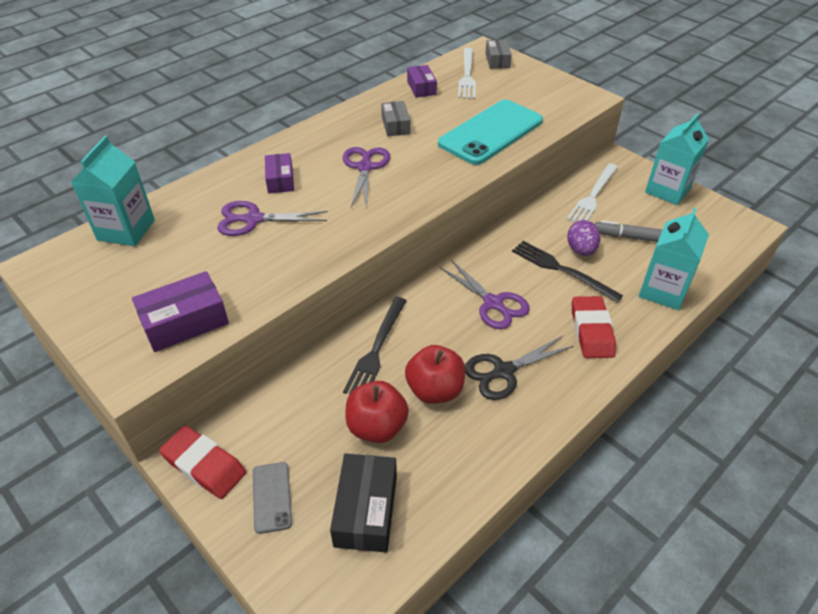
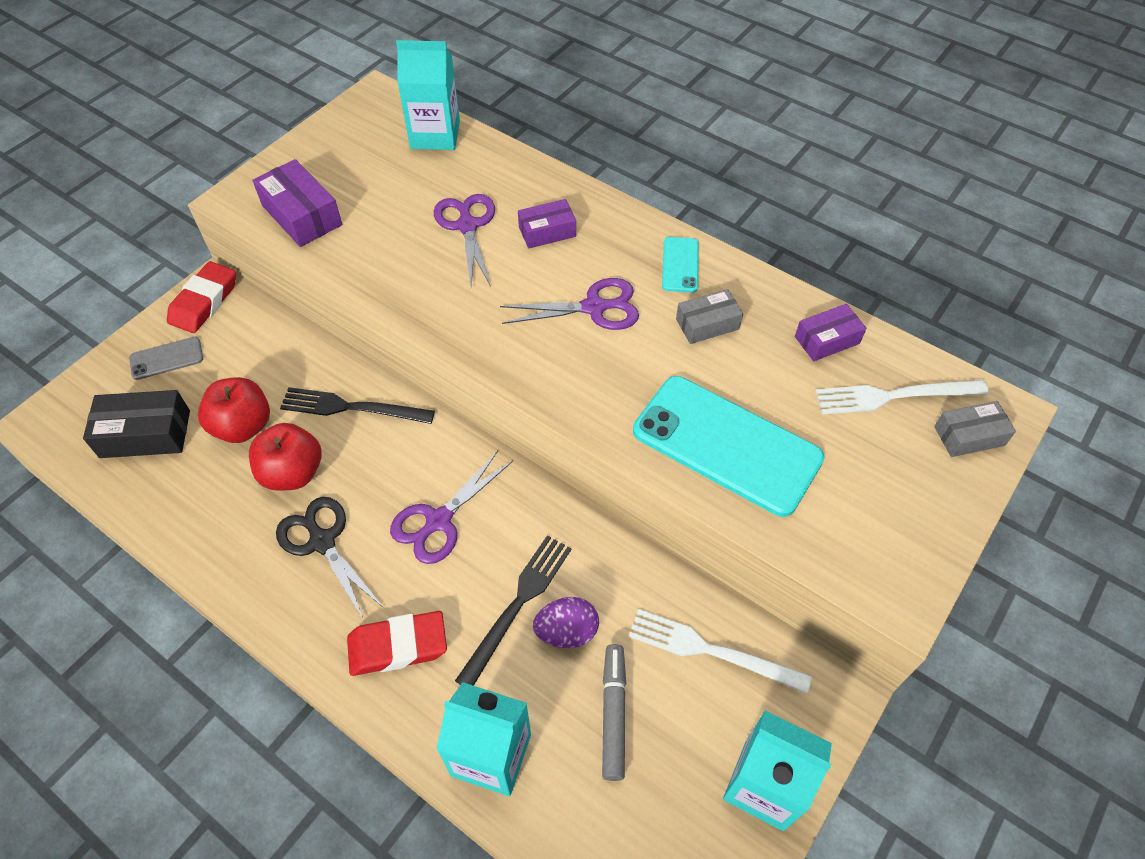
camera: 80 degrees right, 10 degrees up
(340, 128) = (680, 265): none -> turquoise phone

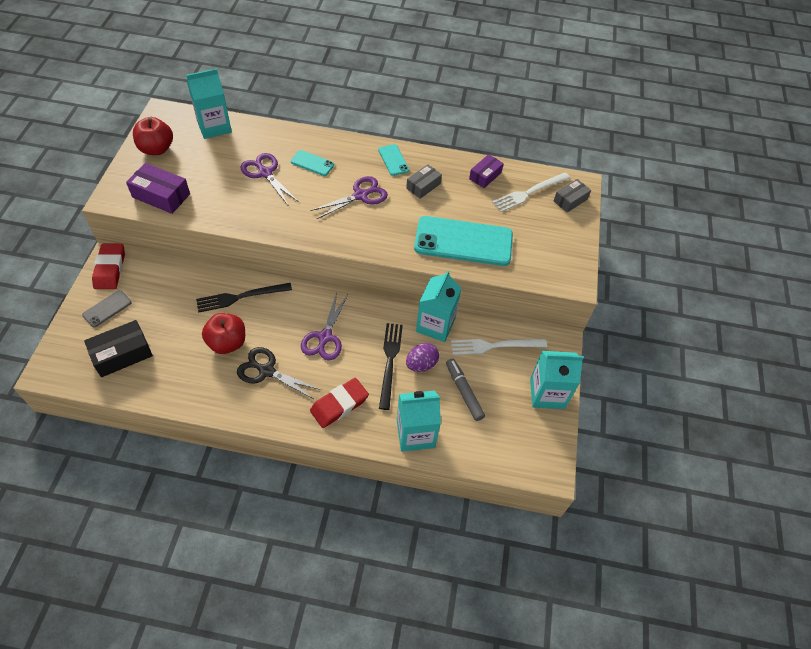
camera: 30 degrees left, 0 degrees up
(243, 426) = (181, 329): red apple -> red apple (156, 149)
(547, 232) = (312, 163): purple box -> turquoise phone
(627, 571) = (435, 325): none -> turquoise carton

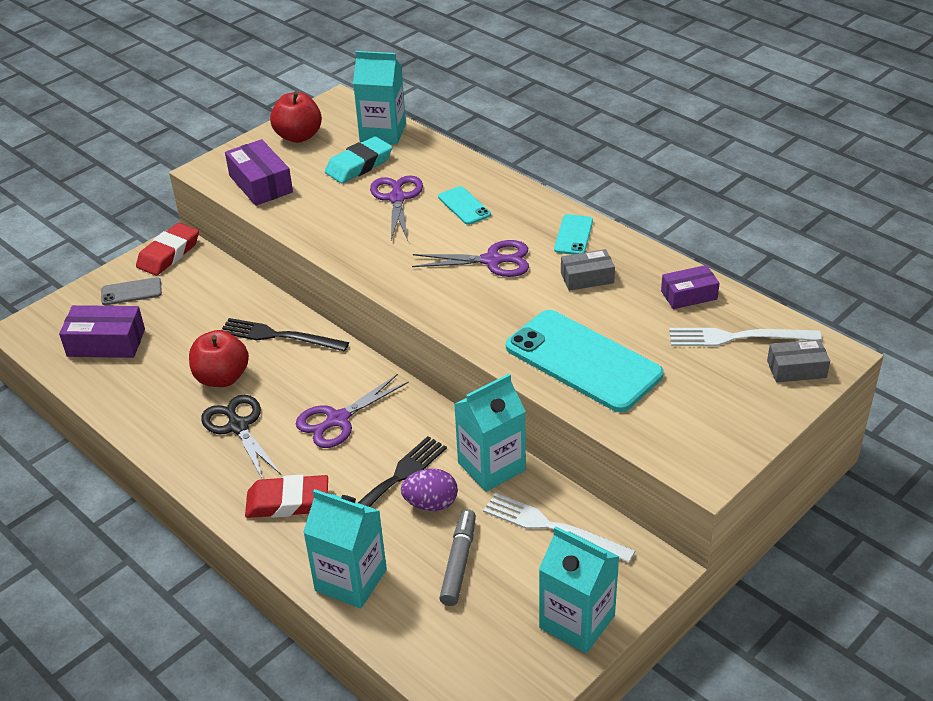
camera: 40 degrees right, 15 degrees down
(122, 354) = (106, 342): black box -> purple box
(219, 157) = (359, 165): none -> turquoise eraser

